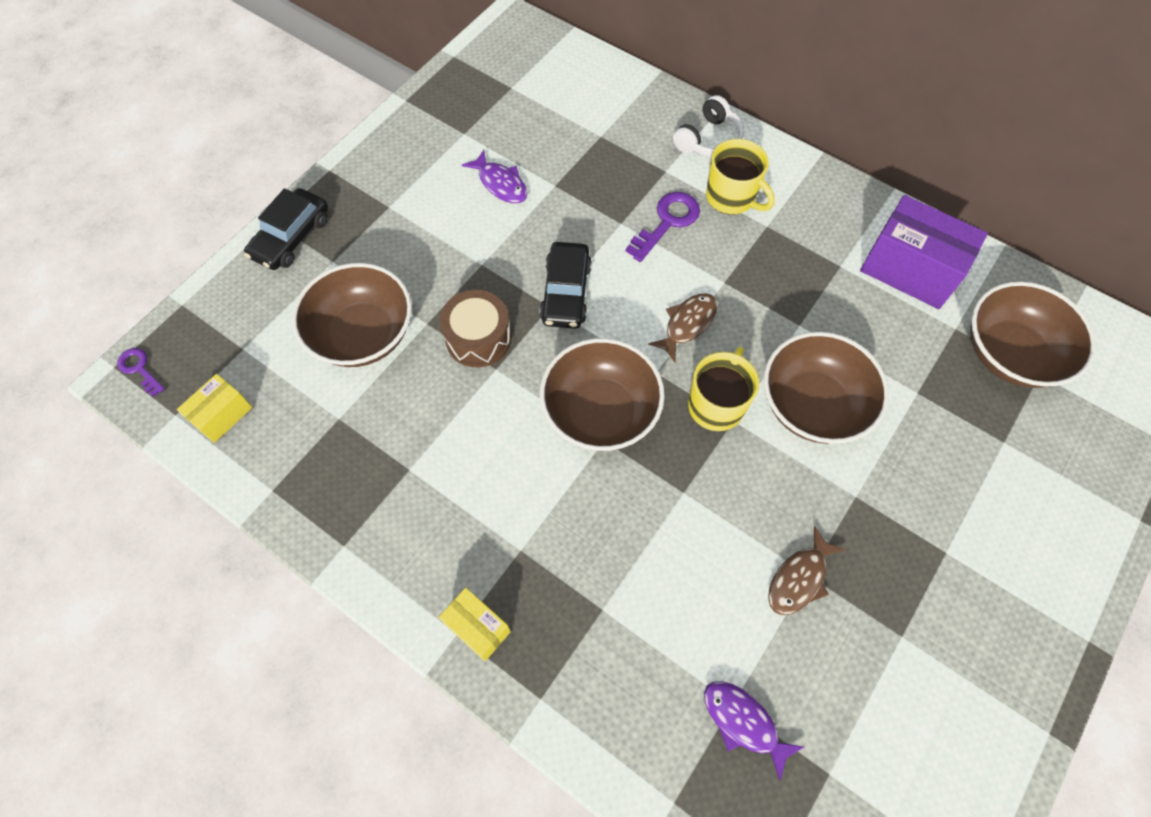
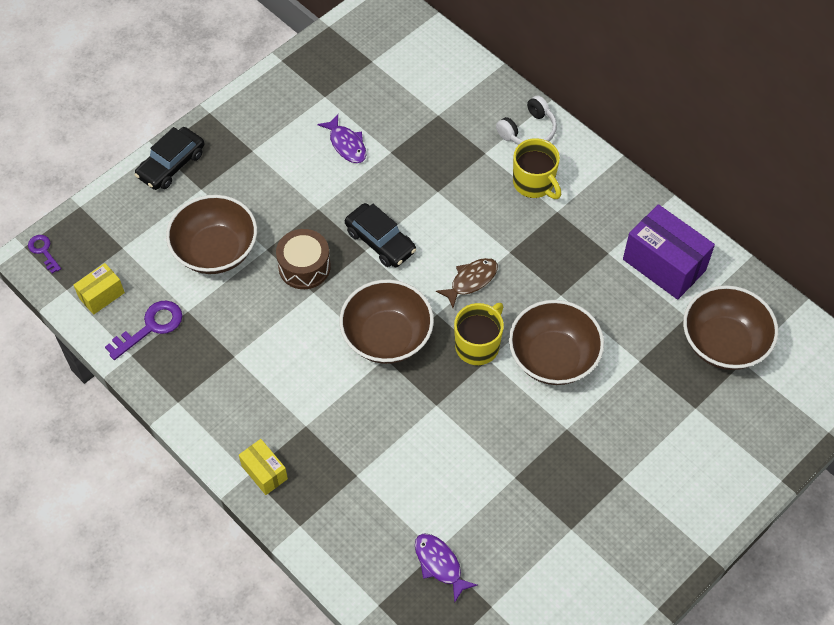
camera: 10 degrees right, 5 degrees down
(566, 292) = (380, 241): black car -> black car turned 60 degrees counterclockwise
(667, 222) = (475, 196): purple key -> purple key (151, 327)
(799, 578) = (506, 478): brown fish -> none

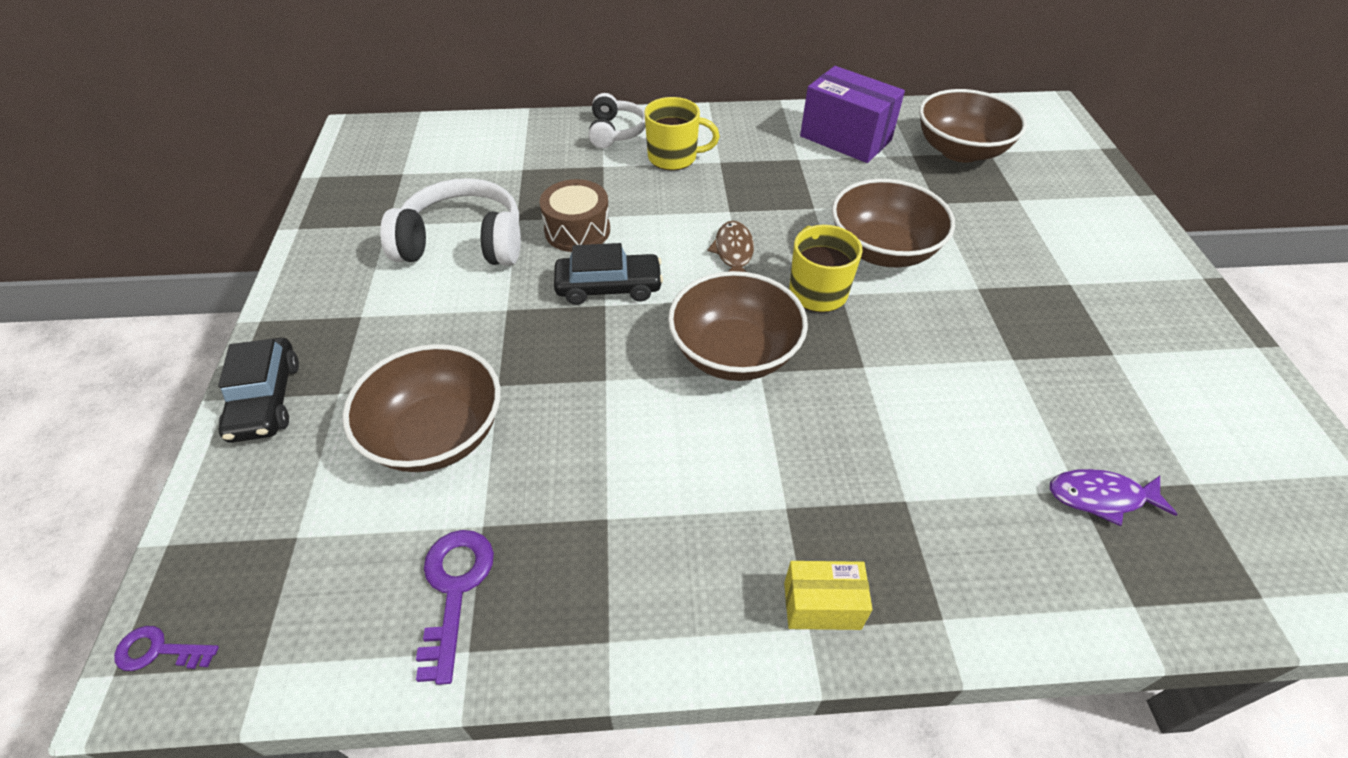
camera: 50 degrees left, 10 degrees down
(101, 295) = (330, 620): yellow box -> none
(304, 267) = (563, 366): brown drum -> brown drum (577, 230)
(346, 144) = (463, 242): purple fish -> white headphones
(664, 265) = (845, 138): purple box -> purple box turned 45 degrees clockwise

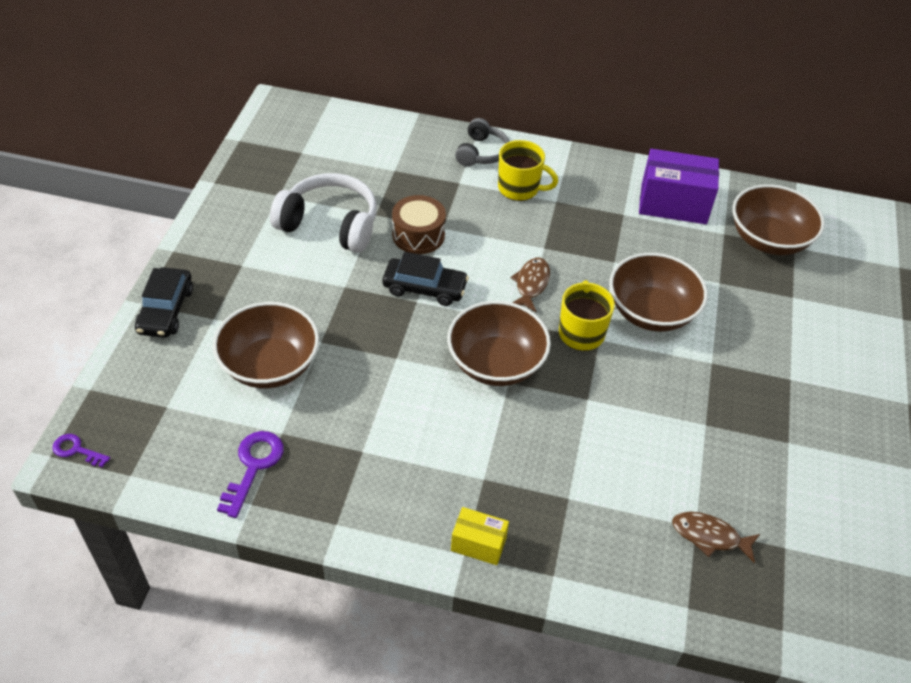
camera: 15 degrees right, 0 degrees up
(615, 132) = (481, 152): white headphones -> grey headphones
(845, 138) = (673, 204): purple box -> purple box turned 45 degrees counterclockwise
(1100, 497) = (709, 536): purple fish -> brown fish

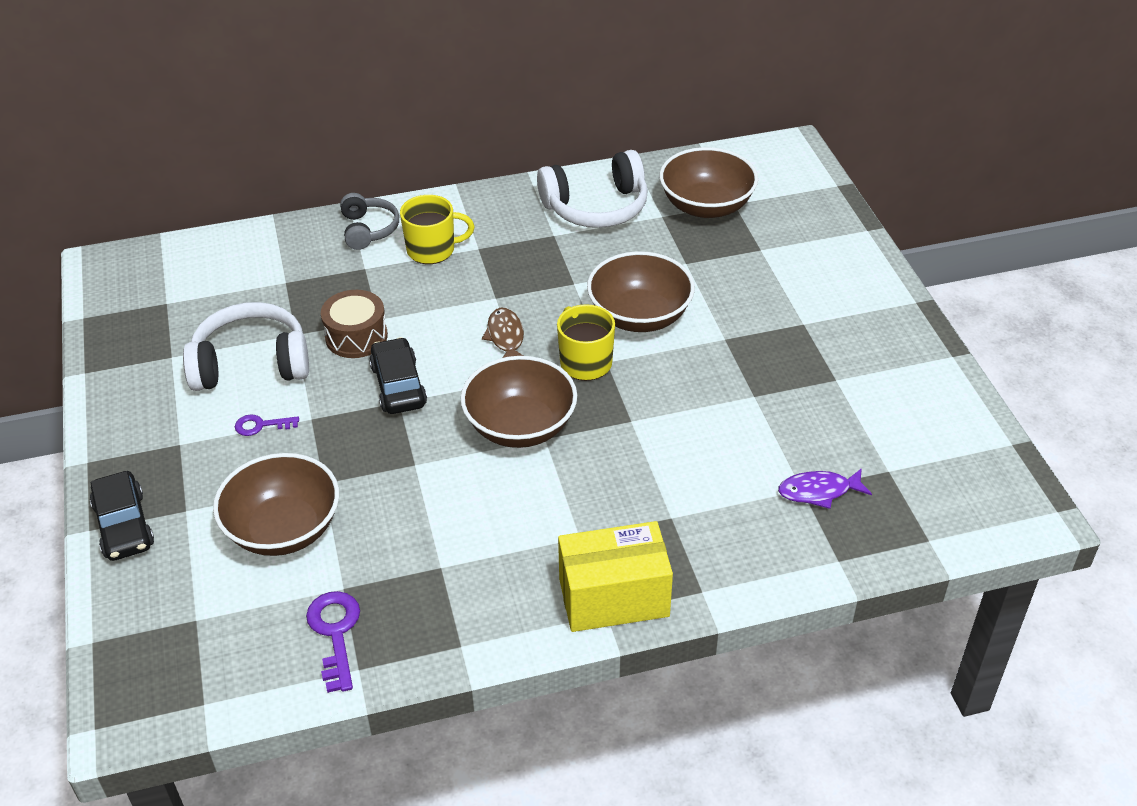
camera: 25 degrees left, 5 degrees down
(77, 450) = (122, 708): purple key -> purple key (261, 425)
(424, 288) = (398, 385): black car -> black car turned 90 degrees counterclockwise
(478, 544) = (613, 597): yellow box -> yellow box, size x1.85
(673, 204) = (596, 207): purple box -> white headphones
(709, 536) = (818, 491): brown fish -> purple fish

